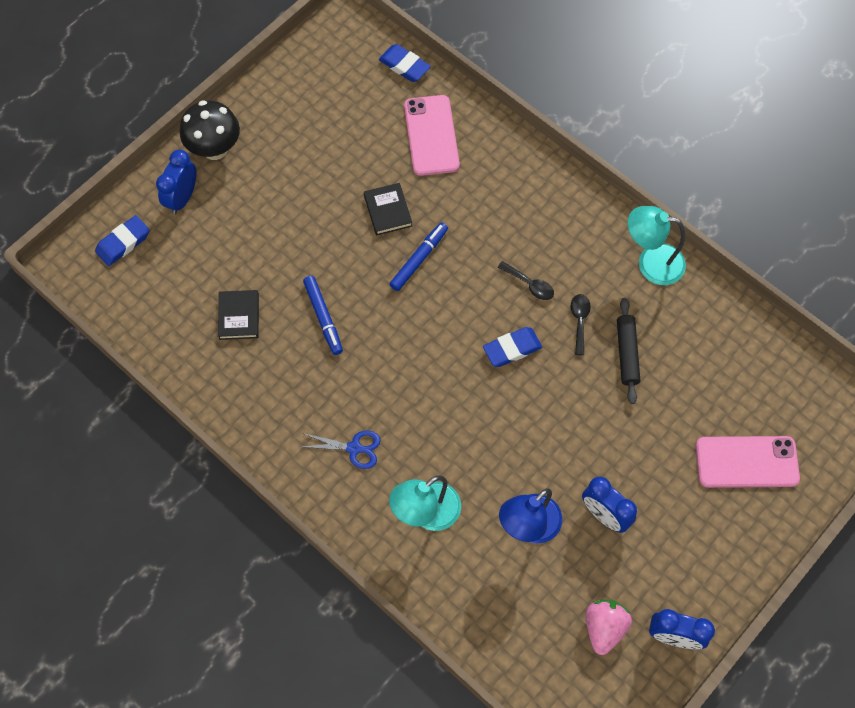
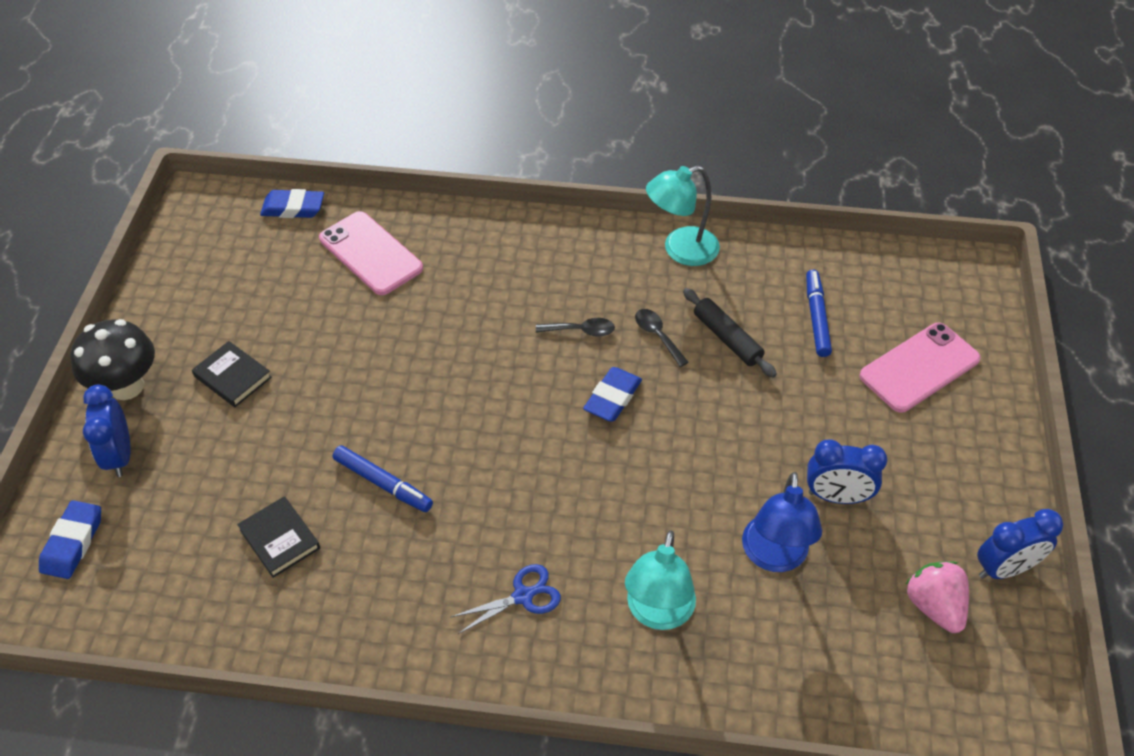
camera: 35 degrees left, 15 degrees down
(388, 211) = (377, 343): black book -> black book (233, 377)
(419, 259) = (447, 369): blue marker -> blue marker (816, 317)

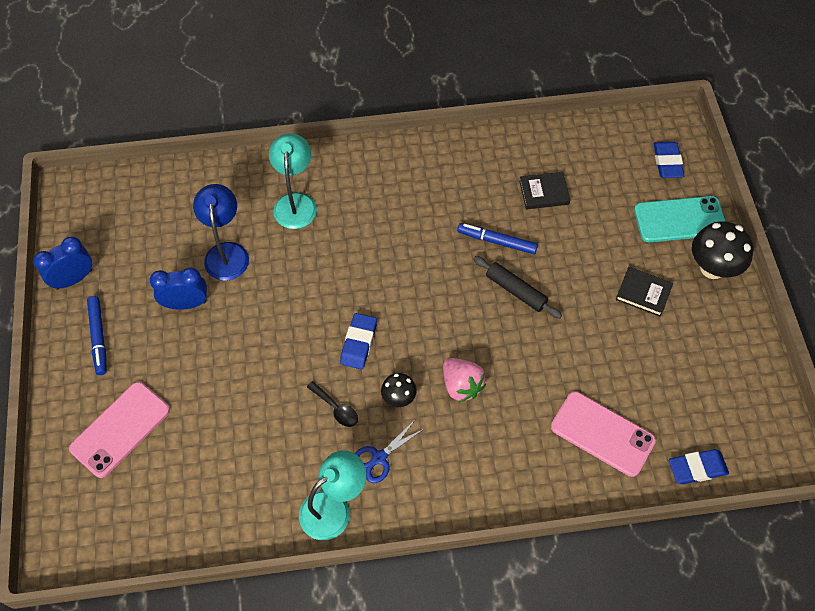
camera: 165 degrees right, 10 degrees up
(120, 455) = (679, 219): blue clock -> turquoise phone
(279, 539) = (544, 192): black book -> black book turned 45 degrees counterclockwise
(523, 596) = (380, 194): blue scissors -> blue scissors (379, 458)
(581, 331) = (398, 398): black spoon -> black mushroom
(727, 338) = (279, 420): black rolling pin -> black rolling pin (515, 291)
(816, 317) = (206, 460): blue marker -> blue marker (98, 338)
(934, 606) = (123, 245): pink strawberry -> pink strawberry (461, 385)

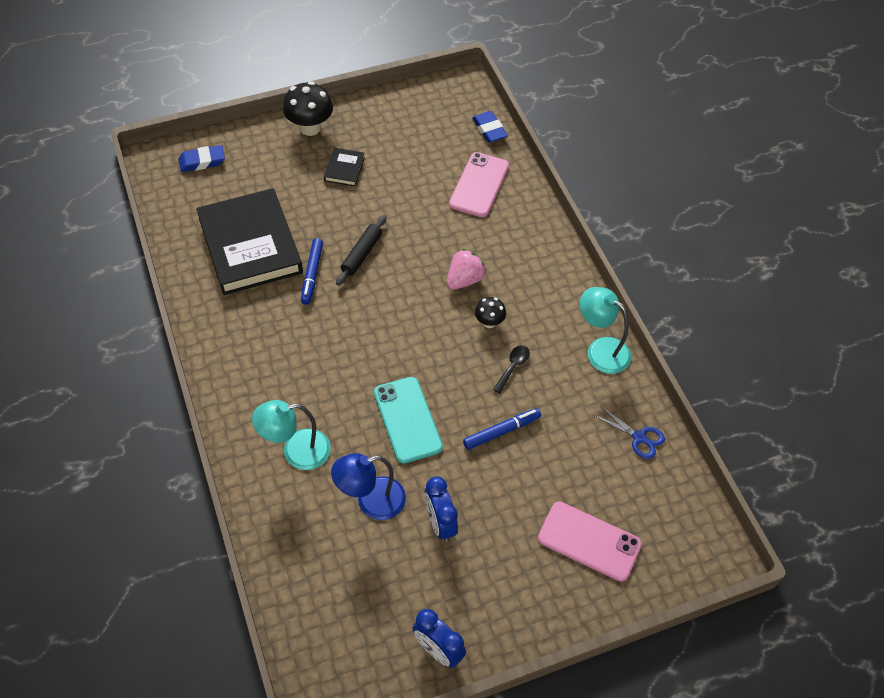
camera: 105 degrees left, 5 degrees down
(98, 338) = (500, 597): blue marker -> blue marker (501, 431)
(359, 343) = (444, 362): blue eraser -> none
(379, 458) = (547, 326): blue scissors -> blue scissors (639, 437)
(544, 192) = (250, 246): black book -> black book, size x2.39
(679, 219) = (264, 150): turquoise phone -> turquoise phone (407, 420)

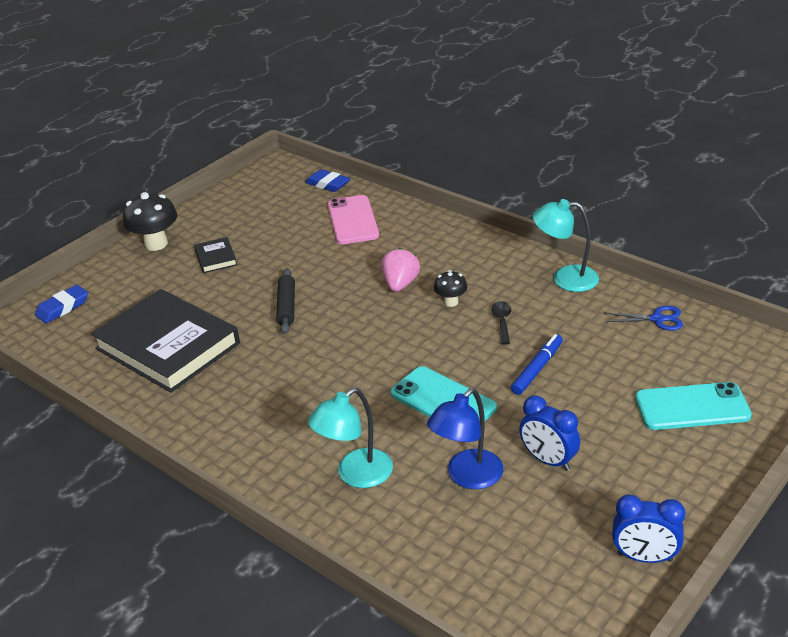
camera: 25 degrees left, 20 degrees down
(312, 274) = (250, 340): blue marker -> none
(589, 541) = (692, 407): pink phone -> turquoise phone

